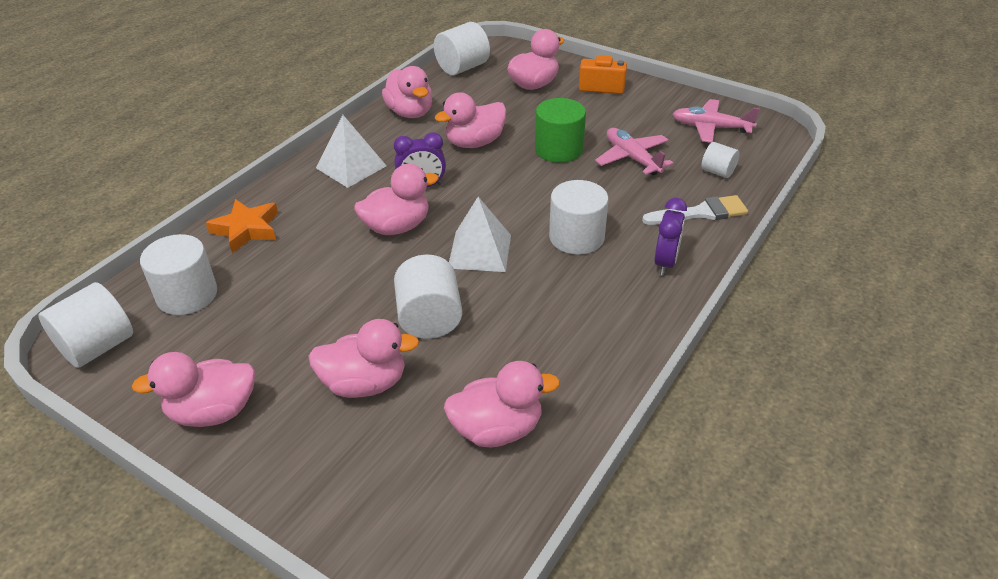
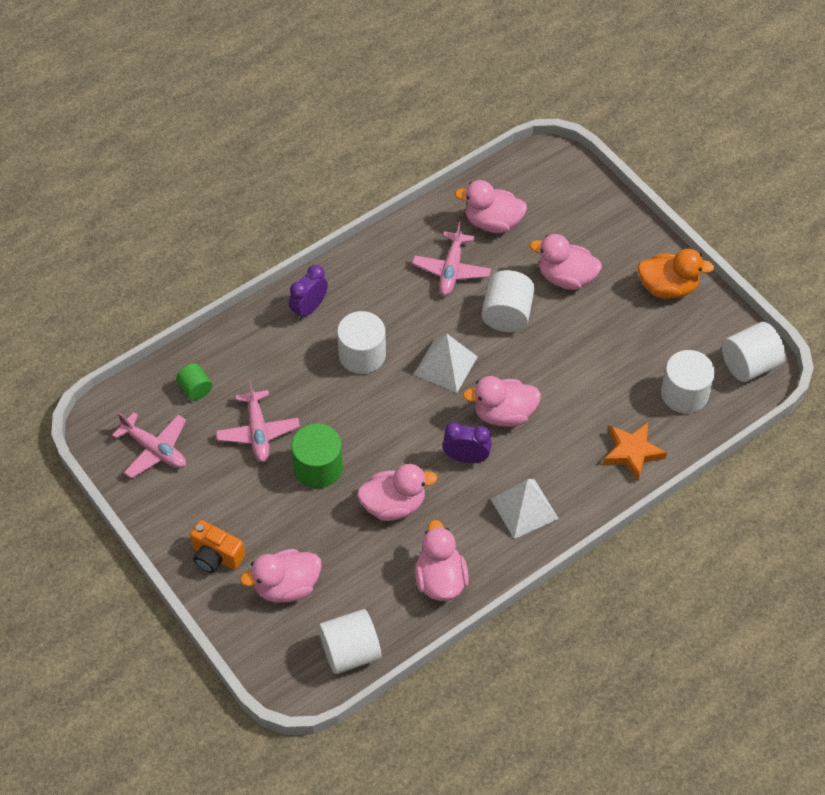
camera: 160 degrees left, 15 degrees up
(213, 412) = (668, 287): pink duck -> orange duck
(523, 349) = (451, 270): none -> pink plane
(701, 213) = (246, 347): white brush -> none
(717, 172) = (195, 389): white cylinder -> green cylinder

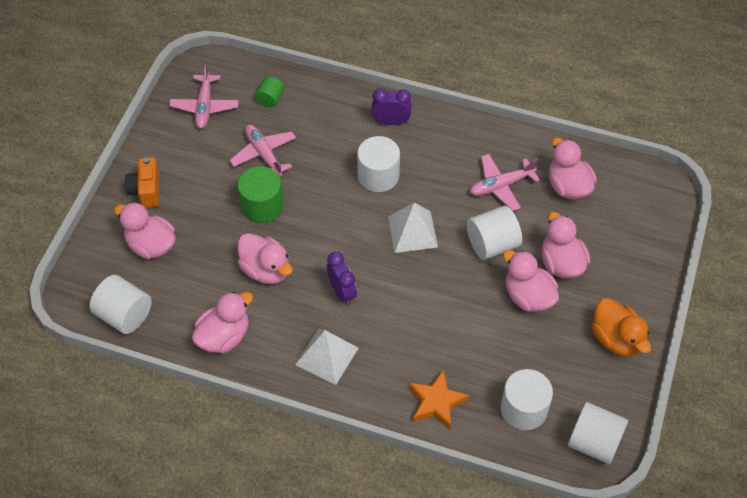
camera: 55 degrees right, 0 degrees up
(258, 432) = (264, 154): pink plane -> pink plane turned 105 degrees clockwise
(503, 414) = (400, 294): pink duck -> pink duck (528, 296)

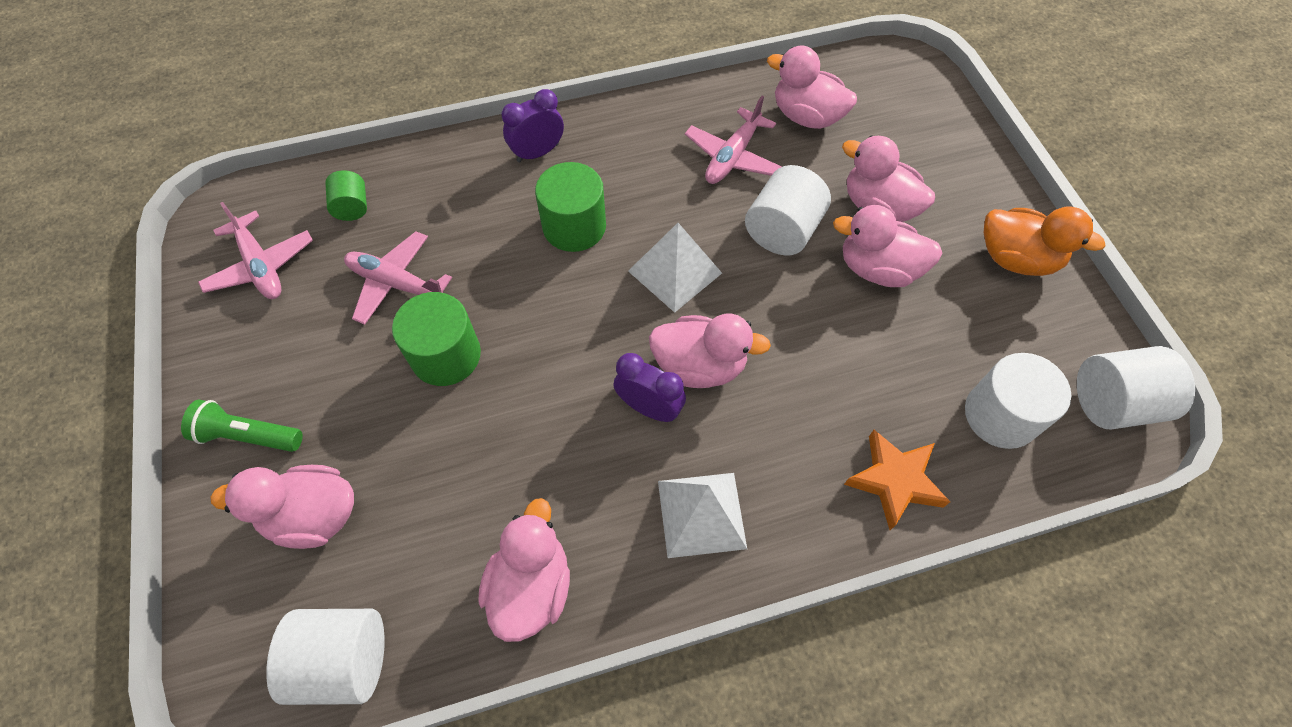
camera: 35 degrees left, 5 degrees up
(146, 190) = (248, 435): orange camera -> green flashlight
(266, 270) = (519, 443): pink duck -> pink duck (699, 366)
(378, 175) = (574, 226): white cylinder -> green cylinder

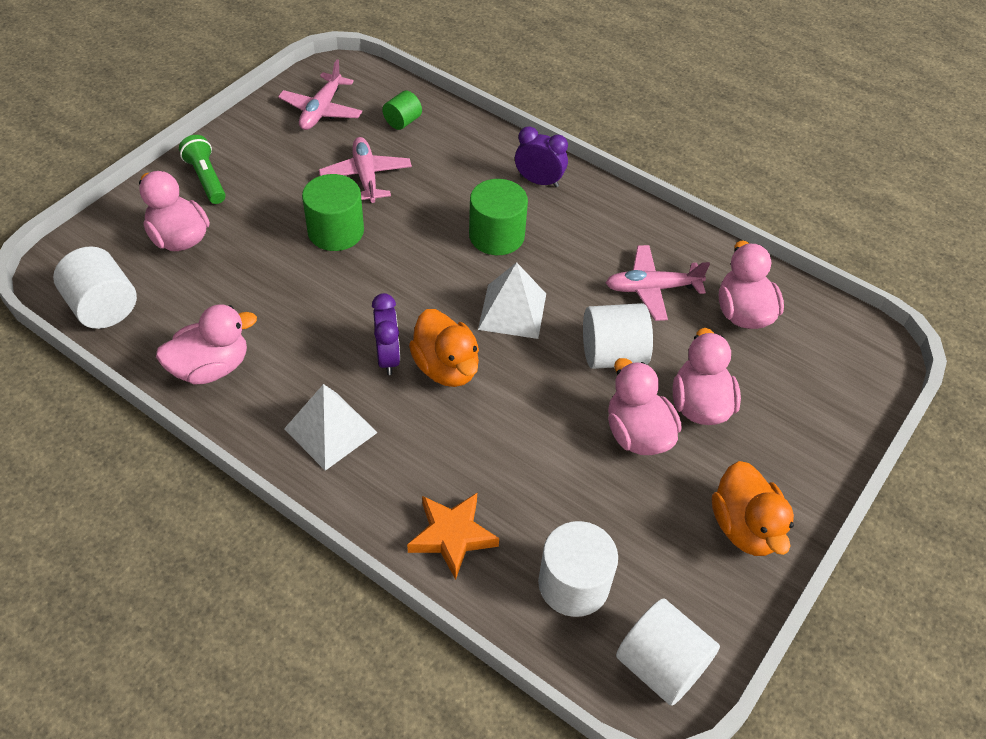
camera: 50 degrees right, 10 degrees down
(699, 366) = (446, 367): pink duck -> orange duck

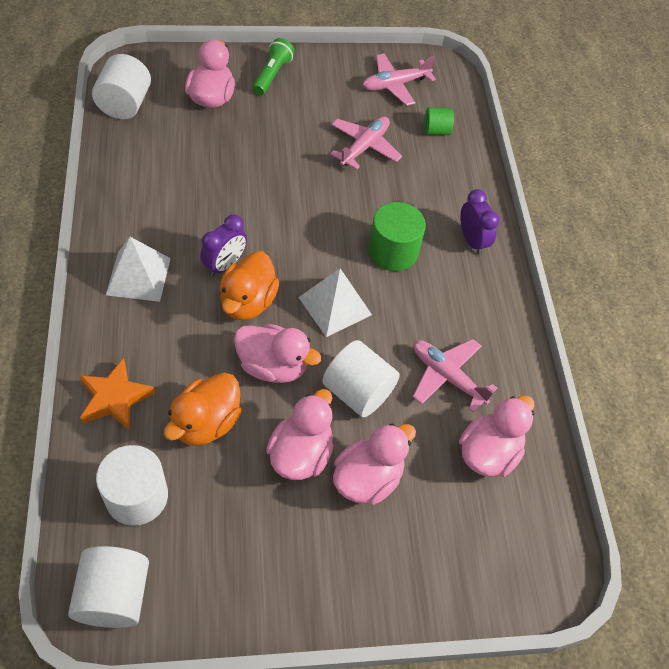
camera: 45 degrees right, 5 degrees up
(211, 367) = (129, 184): pink duck -> pink duck (273, 366)
(336, 231) = (300, 165): green cylinder -> none
(745, 527) = (281, 580): orange duck -> orange duck (206, 423)

